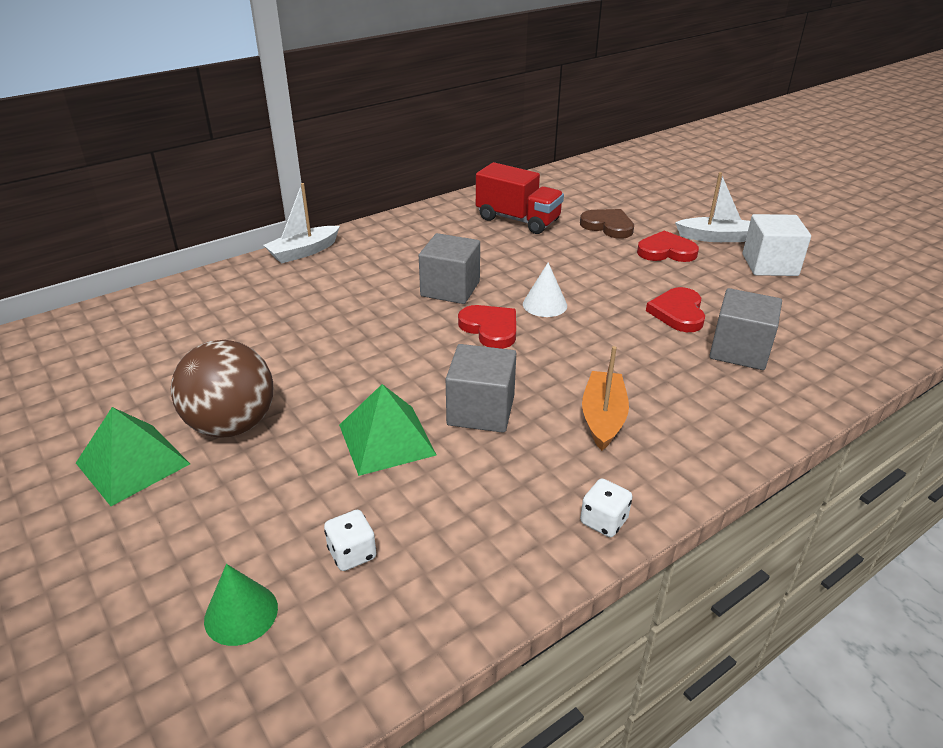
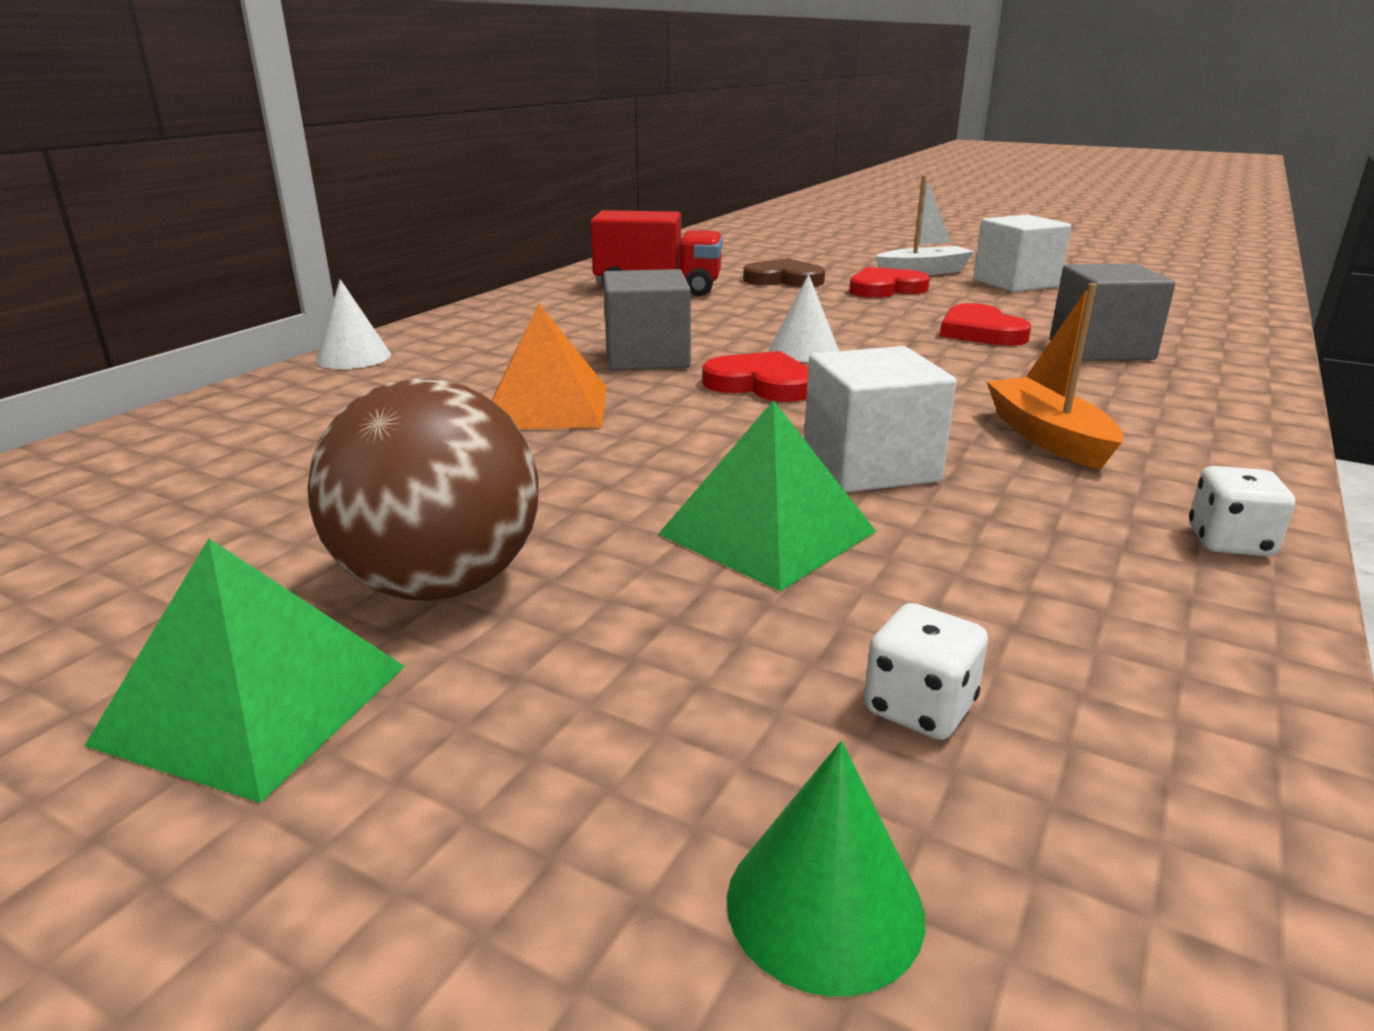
camera: 25 degrees left, 10 degrees down
(304, 252) = (353, 357): white boat -> white cone
(364, 318) = (546, 407): none -> orange pyramid
(481, 410) = (870, 466): grey cube -> white cube

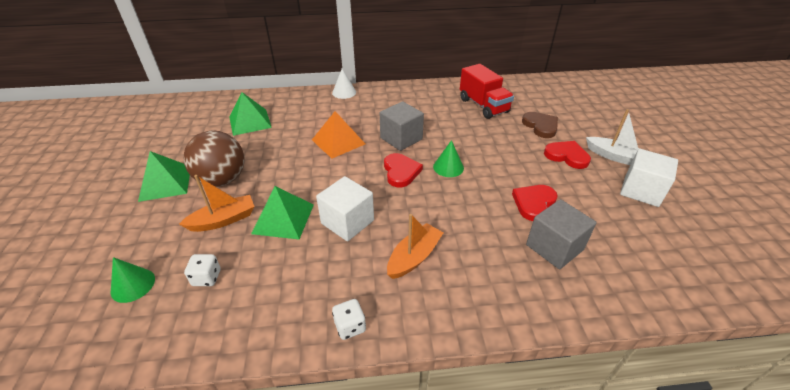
camera: 55 degrees right, 15 degrees up
(212, 481) = (250, 122): none -> green pyramid
(658, 623) = (223, 220): none -> orange boat
(803, 351) = (448, 167): white cone -> green cone

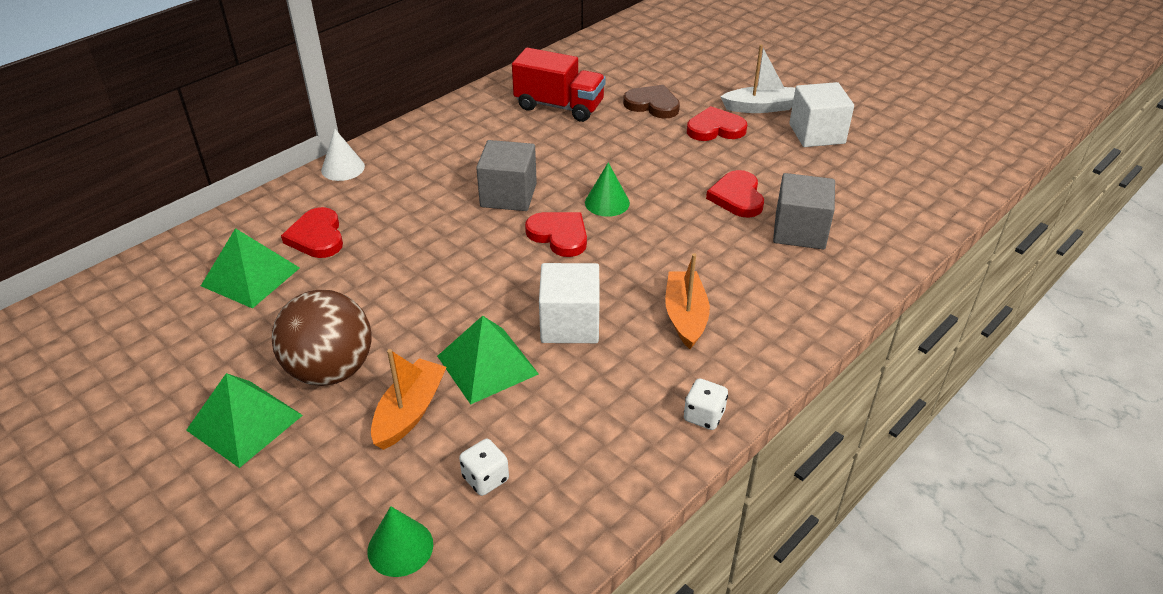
camera: 40 degrees left, 0 degrees up
(295, 117) = (317, 237): none -> red heart
(338, 141) = (429, 239): orange pyramid -> none

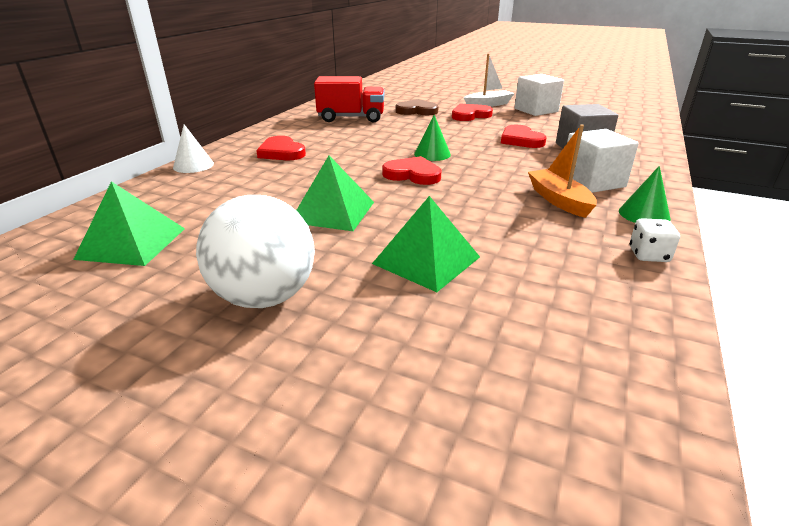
camera: 20 degrees left, 10 degrees down
(244, 422) = (181, 368): green pyramid -> green pyramid (333, 212)
(317, 237) = (192, 206): red heart -> red heart (281, 152)
(331, 370) = (265, 296): brown ball -> white ball
(400, 547) = (477, 453): green cone -> green cone (644, 214)
(409, 412) = (379, 312): orange boat -> none
(485, 478) = (510, 350): white dice -> none
(508, 195) = (351, 160): grey cube -> none
(570, 324) = (473, 220): white cube -> white cube (592, 182)

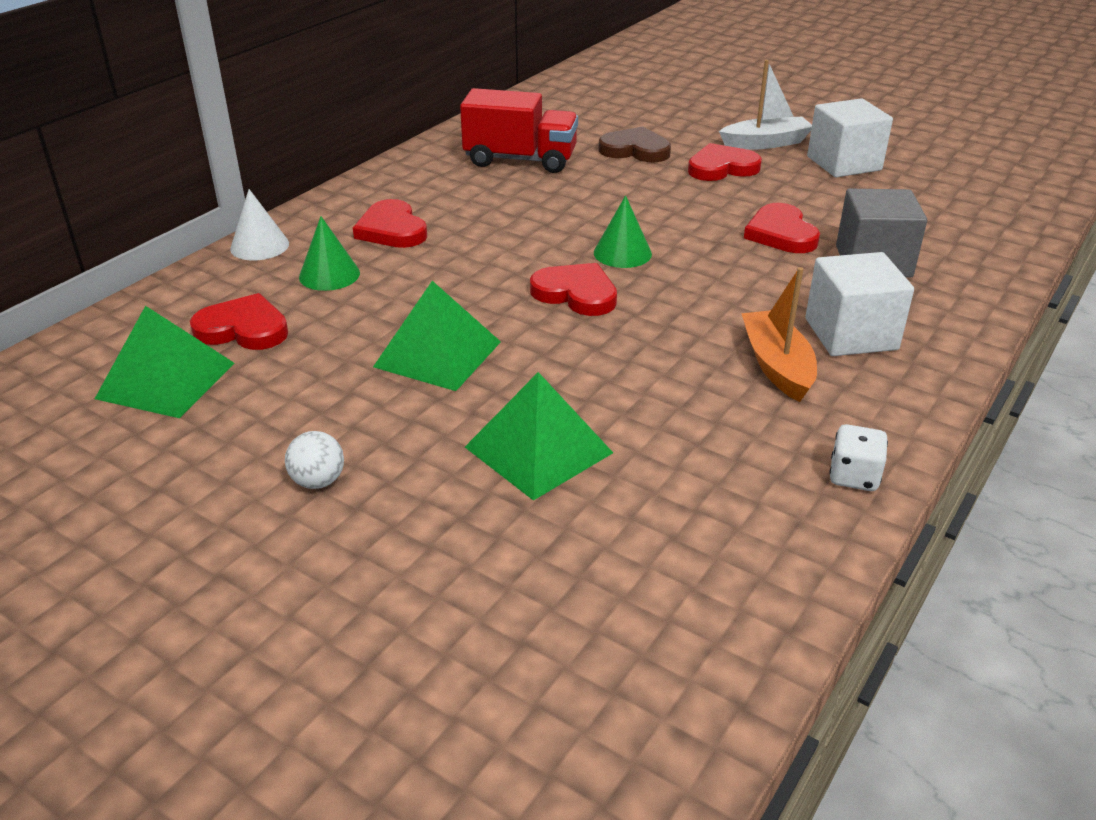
camera: 10 degrees right, 5 degrees up
(188, 209) = (243, 329): none -> red heart
(265, 296) = (318, 481): white ball -> white ball, size x0.42
(644, 214) = (893, 405): green cone -> green cone (329, 275)

